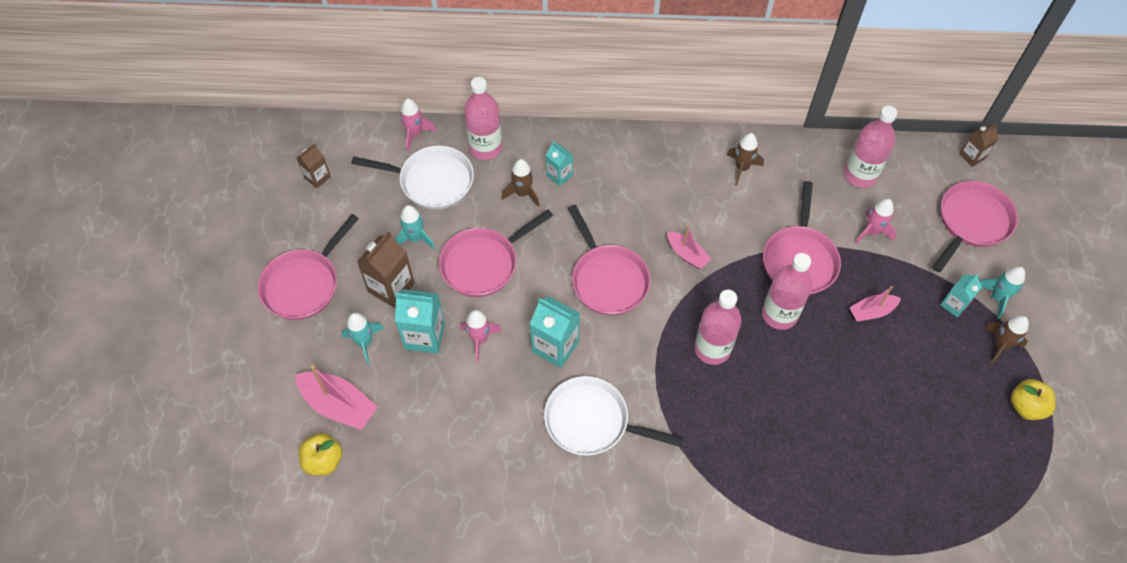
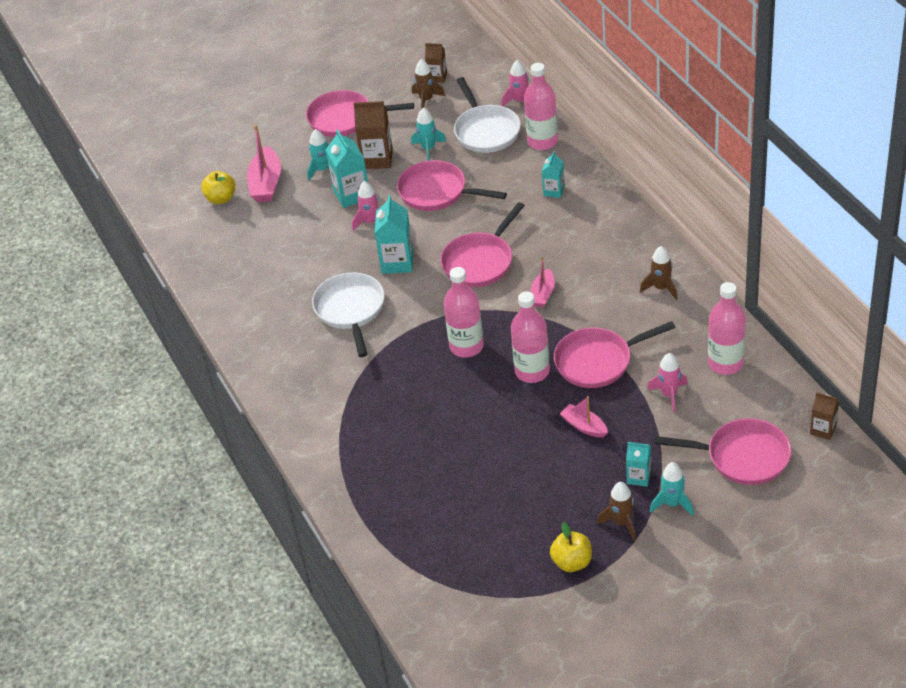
camera: 65 degrees right, 15 degrees down
(522, 193) = (518, 181): brown rocket -> brown rocket (426, 100)

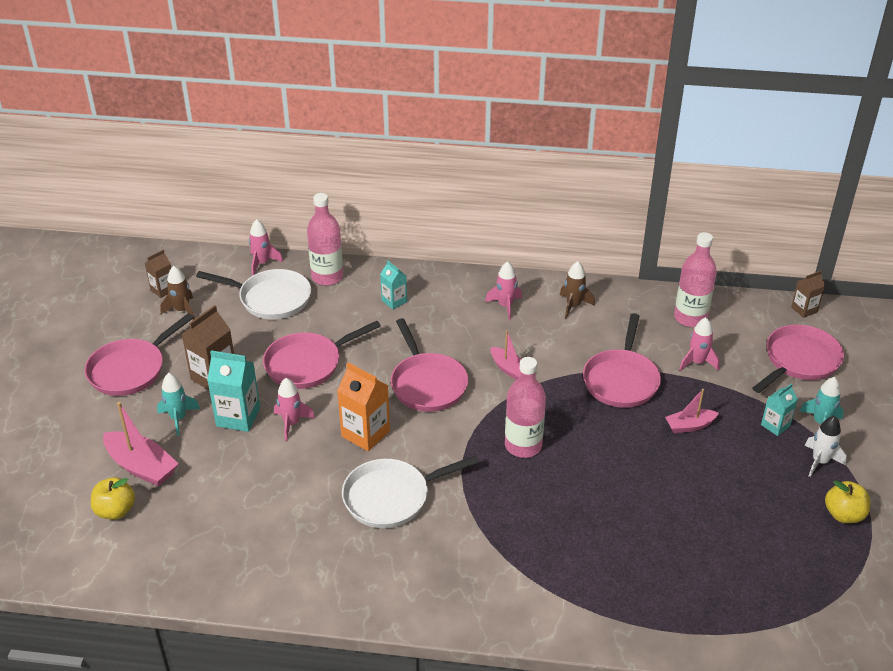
camera: 60 degrees left, 5 degrees down
(350, 310) = (392, 497): white pan -> white pan turned 45 degrees counterclockwise
(397, 262) = (365, 434): turquoise carton -> orange carton
(428, 149) = (245, 341): turquoise rocket -> none
(532, 371) = (595, 422): pink bottle -> none
(616, 251) = (505, 306): none -> pink rocket
(621, 523) = (820, 462): brown rocket -> white rocket

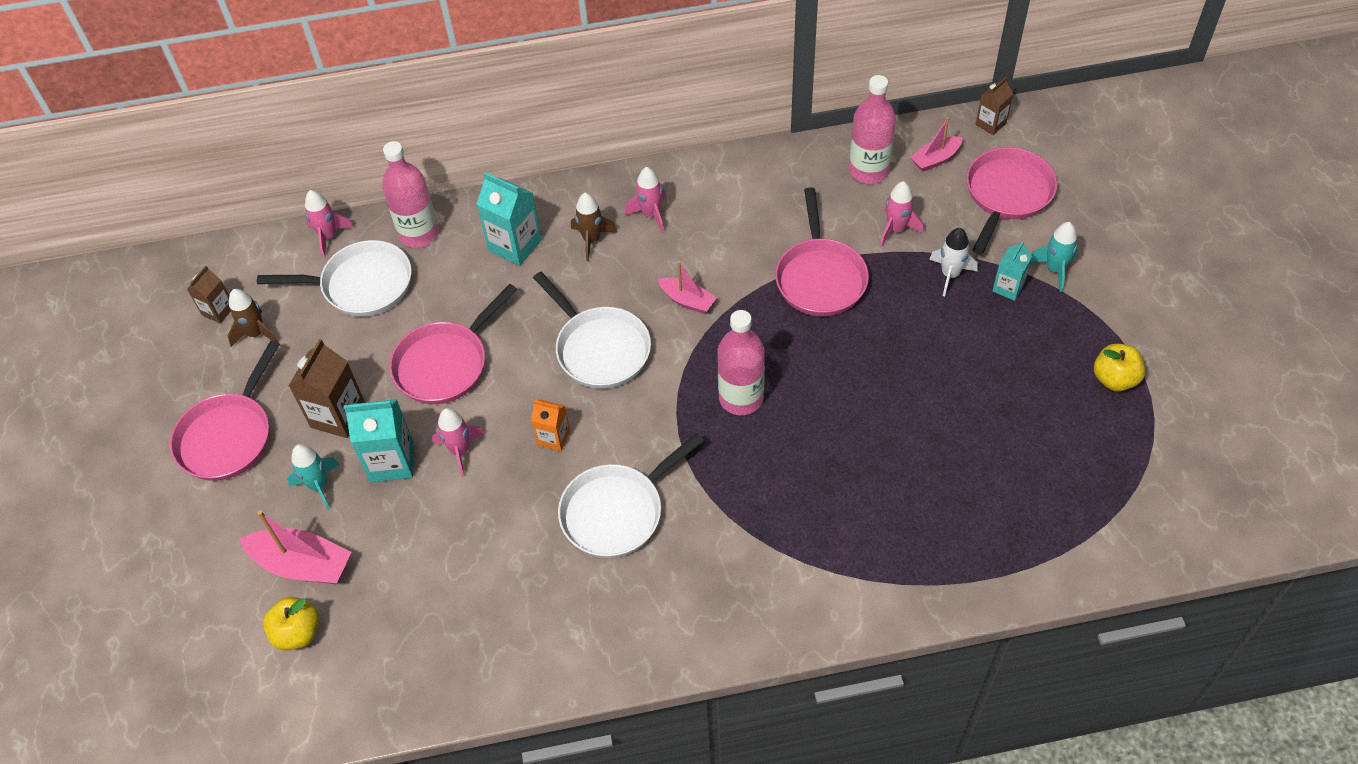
camera: 15 degrees left, 15 degrees up
(365, 434) = (553, 438): orange carton -> orange carton, size x0.60
(394, 301) = (515, 245): turquoise carton -> turquoise carton, size x1.67
(427, 383) = (599, 348): pink pan -> white pan
(573, 306) = (730, 192): brown rocket -> brown rocket (592, 240)
(689, 426) = (916, 316): pink boat -> pink boat (935, 159)
(820, 462) = (1069, 320): white rocket -> white rocket (950, 275)

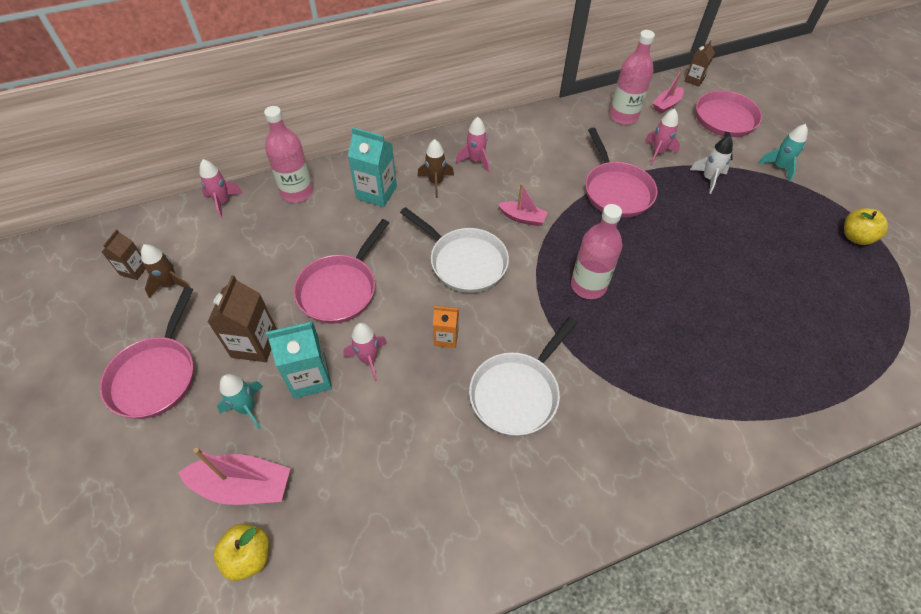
camera: 15 degrees left, 0 degrees up
(361, 285) = (256, 235): white pan -> none
(1008, 287) = (752, 183): turquoise carton -> none

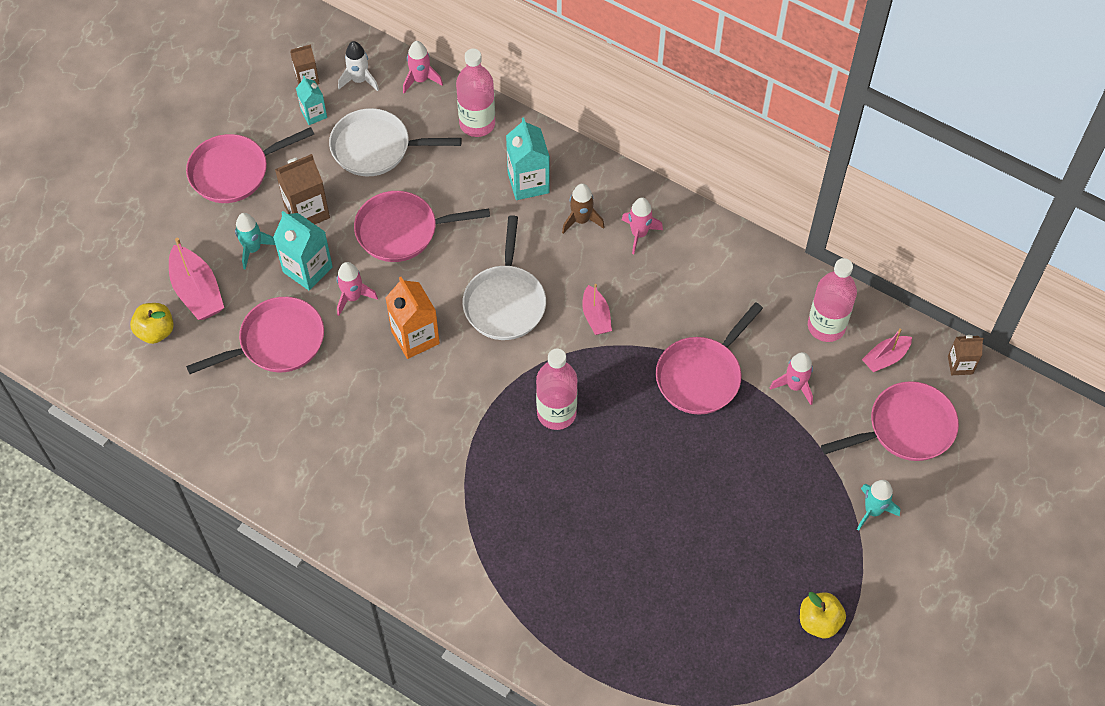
camera: 55 degrees right, 5 degrees up
(171, 284) = (314, 114): brown rocket -> turquoise carton
(359, 447) = (276, 342): none -> pink pan
(446, 337) = (415, 337): orange carton -> orange carton, size x1.67
(517, 392) = (402, 419): white pan -> white pan (376, 148)
(666, 105) = (885, 358): pink boat -> pink boat turned 45 degrees counterclockwise
(708, 178) = (793, 450): white rocket -> white rocket (359, 80)

